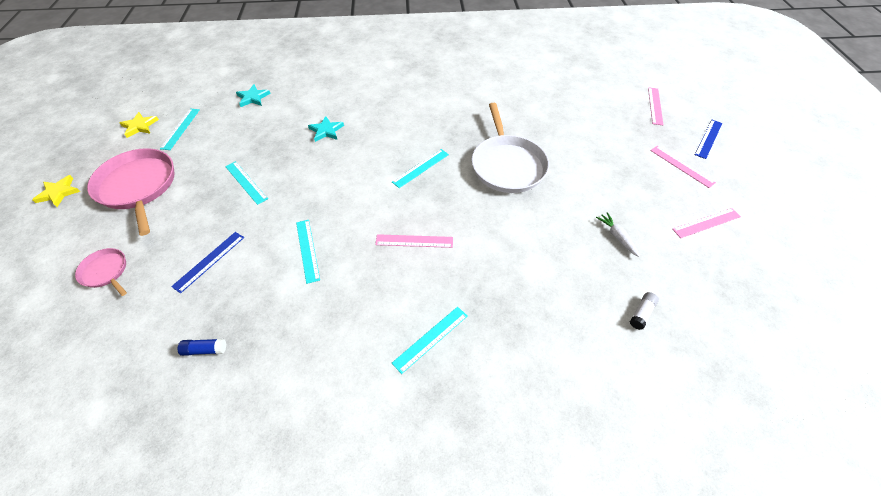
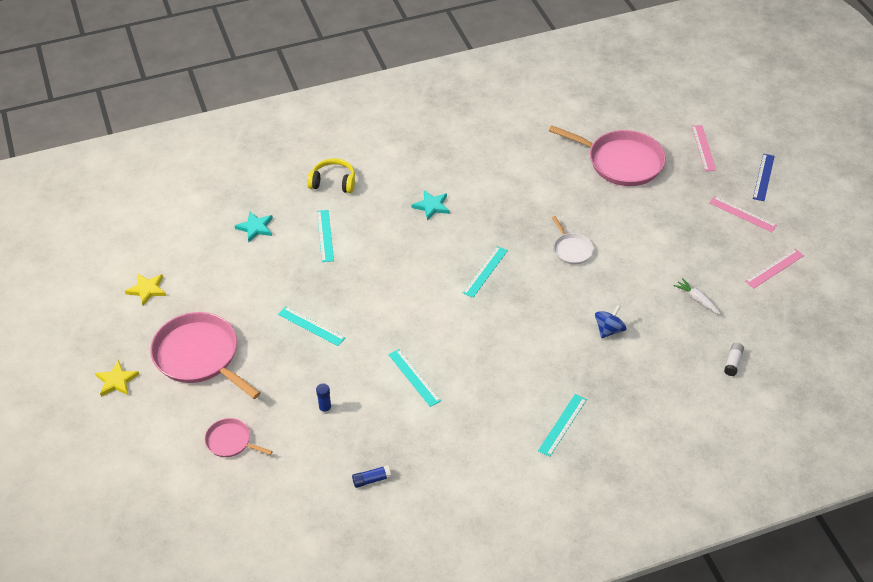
camera: 15 degrees left, 5 degrees down
(180, 128) = (197, 283): turquoise ruler -> turquoise ruler (325, 235)
(209, 261) = (325, 409): blue ruler -> blue glue stick
(326, 131) = (363, 251): turquoise star -> turquoise star (431, 206)
(332, 77) = (333, 182): none -> yellow headphones
(414, 241) = (511, 346): pink ruler -> none
(507, 165) = (572, 249): white pan -> white pan, size x0.50
(517, 247) = (609, 330): none -> blue spinning top
(577, 104) = (621, 162): none -> pink pan

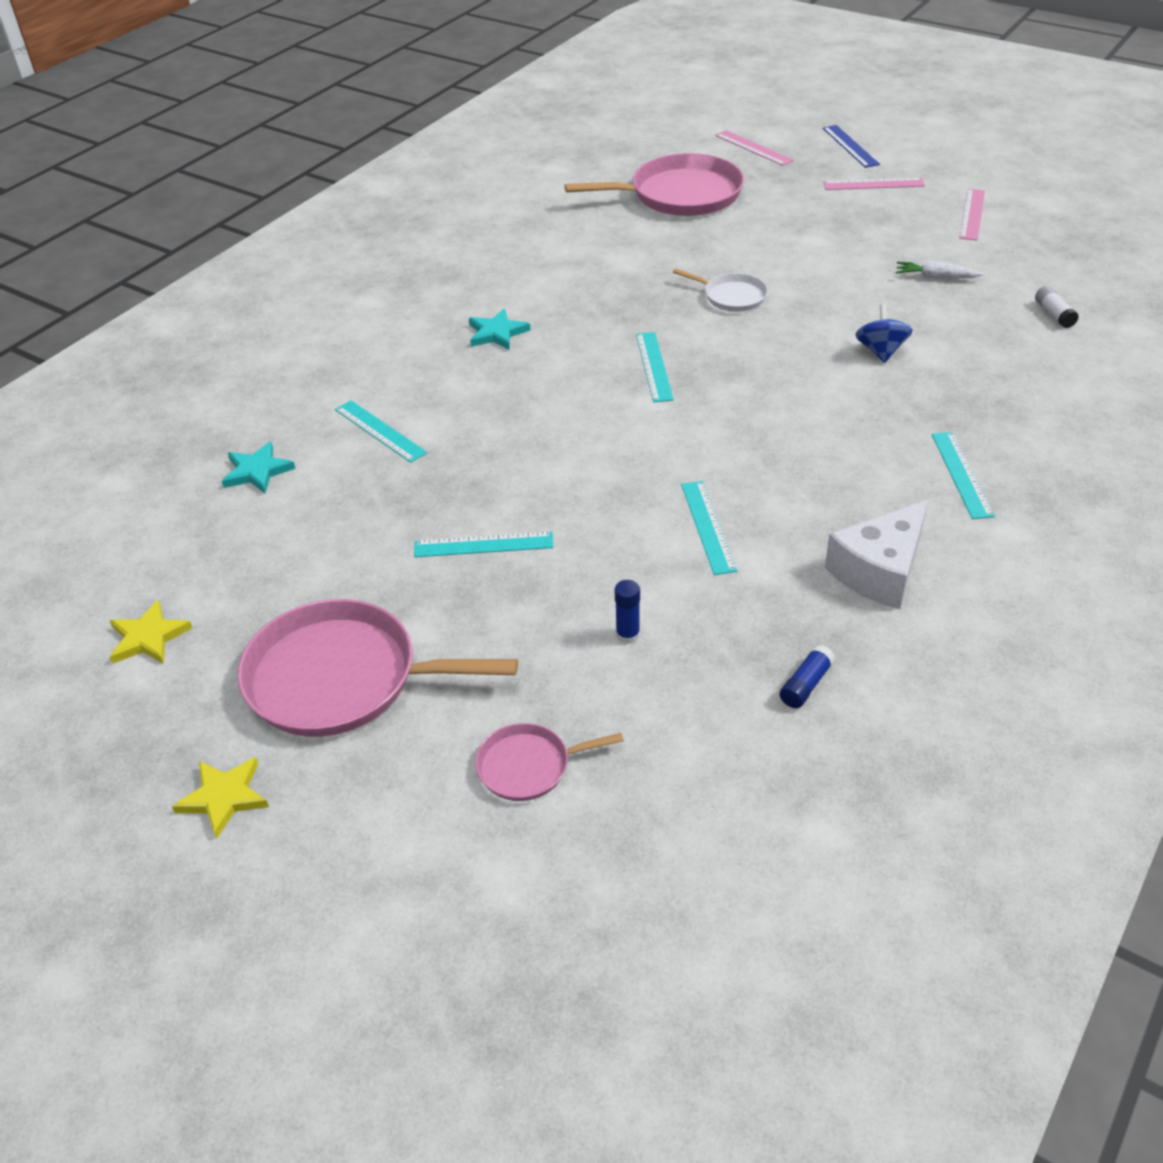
camera: 35 degrees left, 5 degrees down
(333, 182) = (323, 368): yellow headphones -> none
(414, 377) = (708, 526): turquoise ruler -> turquoise ruler turned 60 degrees clockwise
(464, 449) = (880, 571): none -> white cheese

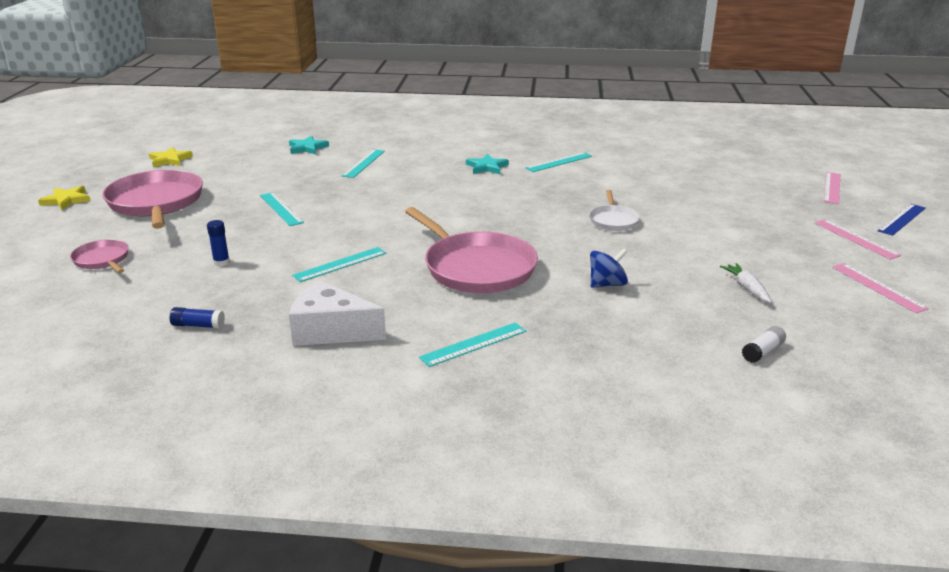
camera: 60 degrees right, 15 degrees down
(654, 366) = (499, 214): turquoise ruler -> turquoise ruler (559, 162)
(680, 195) = (722, 179): pink pan -> pink pan (476, 267)
(972, 214) = (878, 287): pink ruler -> pink ruler turned 75 degrees clockwise

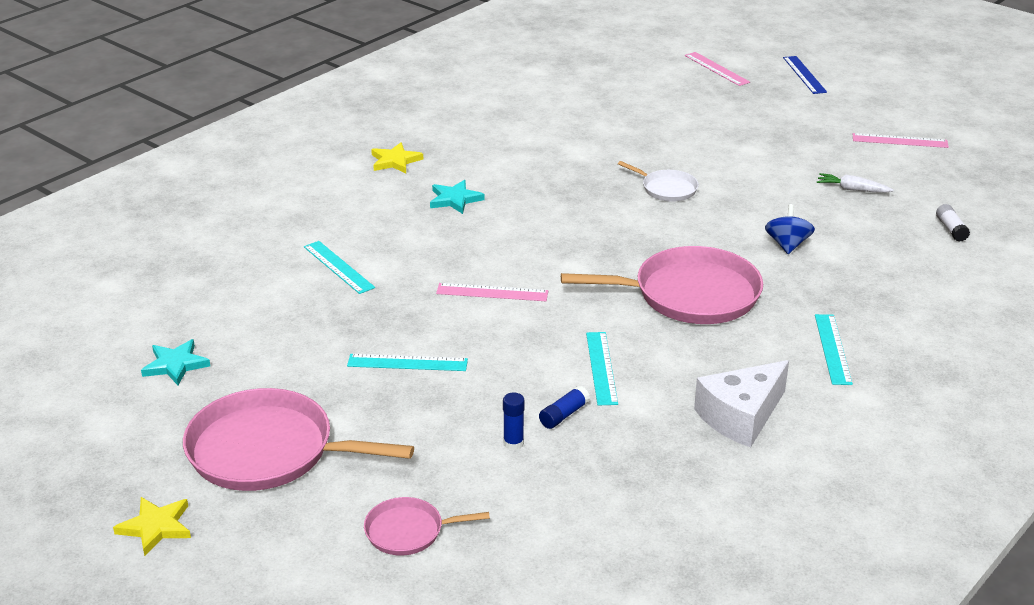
camera: 55 degrees left, 5 degrees up
(170, 160) = (116, 404): yellow star -> yellow star (395, 161)
(198, 325) = (655, 496): blue glue stick -> blue glue stick (564, 415)
(307, 148) = (229, 288): turquoise star -> turquoise star (175, 365)
(559, 162) = (496, 157): turquoise ruler -> none
(856, 239) = (817, 108): pink ruler -> pink ruler (492, 292)

